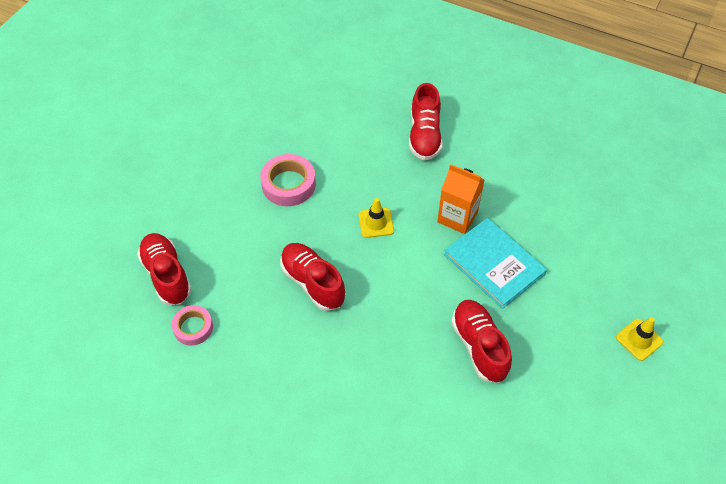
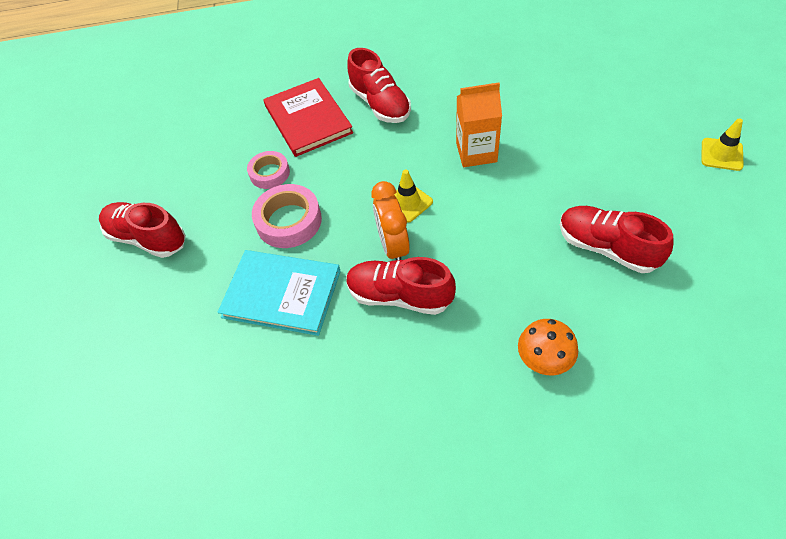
camera: 30 degrees left, 0 degrees up
(167, 275) = (235, 394): red shoe -> red shoe (147, 238)
(193, 327) = (314, 429): pink tape -> pink tape (269, 173)
(338, 247) = (393, 247): none -> orange clock
(364, 116) = (308, 119): none -> red book
(364, 386) = (544, 359): none -> orange mushroom
(494, 264) = (547, 170): turquoise book -> turquoise book (281, 294)

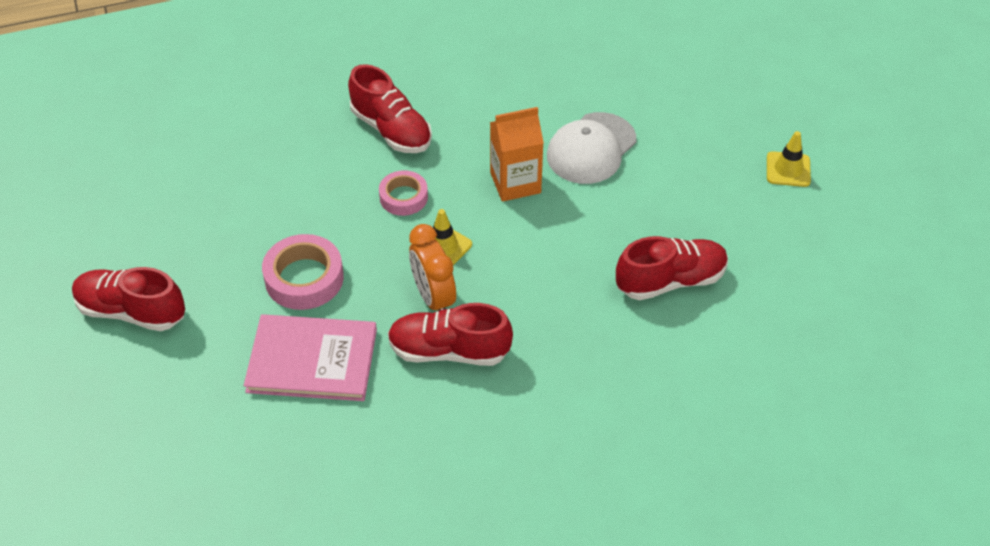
camera: 15 degrees left, 5 degrees down
(269, 173) = (268, 223): pink tape -> pink tape (403, 197)
(281, 294) = (312, 360): turquoise book -> pink book
(308, 119) = (304, 153): red book -> none
(544, 127) = (591, 148): none -> white cap
(544, 359) = (613, 401): orange mushroom -> none
(607, 248) = (670, 281): red shoe -> red shoe turned 135 degrees clockwise

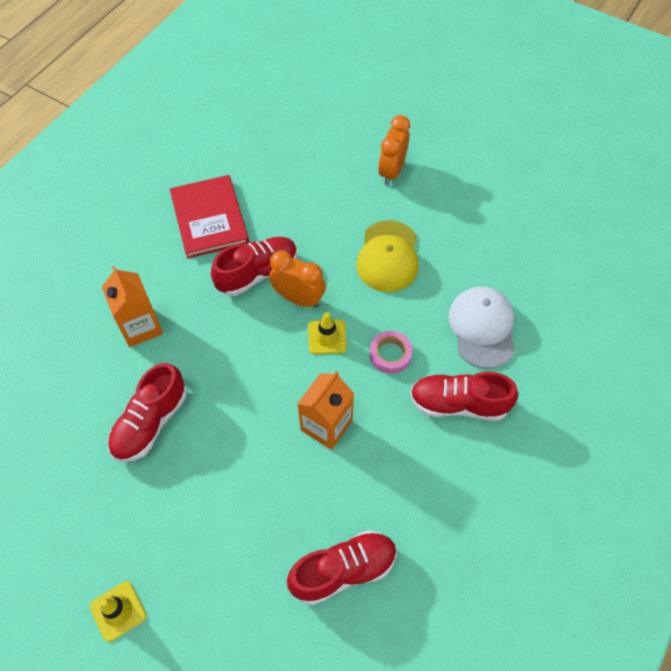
camera: 140 degrees right, 10 degrees up
(131, 311) = (456, 175): red shoe -> red shoe (343, 570)
(188, 364) = (391, 172): none -> orange clock
(304, 278) = (388, 256): pink tape -> yellow cap
(312, 360) = (329, 216): pink book -> none
(442, 453) = (209, 218): none -> red book
(591, 148) = (297, 504): white cap -> white cap (482, 328)
(616, 377) = (140, 326): none -> orange carton

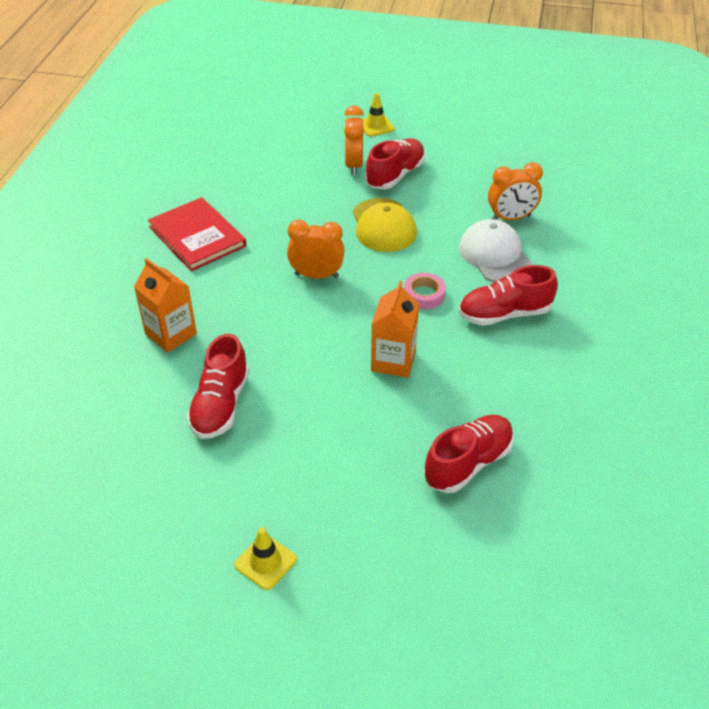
camera: 20 degrees left, 15 degrees down
(257, 273) = (267, 266): red shoe -> red shoe (395, 175)
(327, 337) = (359, 297): yellow traffic cone -> yellow traffic cone (376, 126)
(520, 285) = (511, 218): none -> orange clock

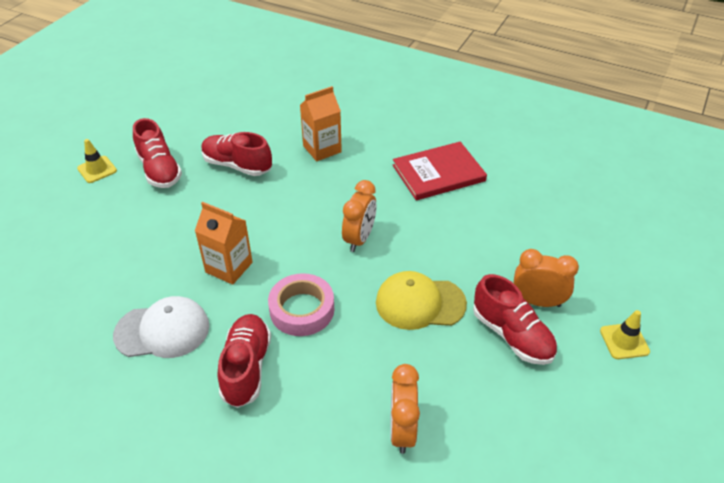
camera: 105 degrees right, 0 degrees up
(424, 295) = (302, 309): pink tape -> pink tape, size x1.54
(468, 463) = (97, 287): red shoe -> red shoe (159, 170)
(495, 256) = (338, 389): white cap -> white cap (162, 330)

